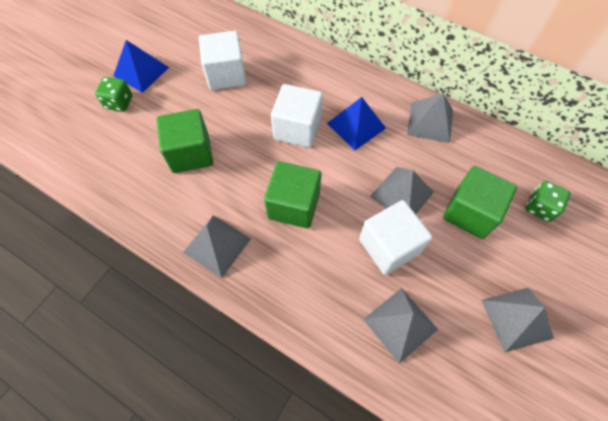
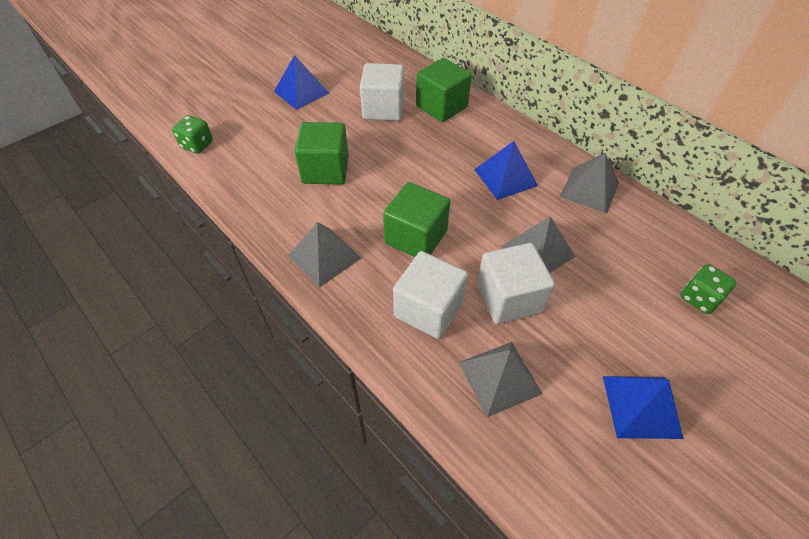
camera: 15 degrees right, 10 degrees down
(119, 103) = (271, 114): green dice -> green dice (197, 145)
(297, 129) = (441, 169): white cube -> white cube (428, 309)
(470, 212) = (612, 285): green cube -> green cube (441, 106)
(516, 319) = (641, 406): grey pyramid -> blue pyramid

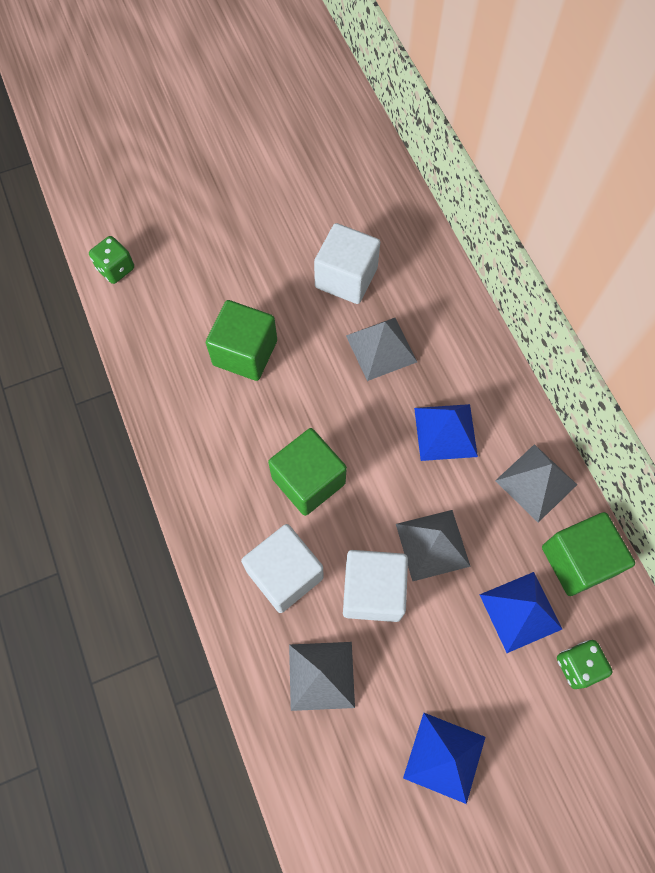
camera: 20 degrees right, 15 degrees up
(301, 92) = (258, 219): blue pyramid -> blue pyramid (520, 611)
(324, 256) = (203, 472): grey pyramid -> grey pyramid (381, 348)
(441, 106) = (418, 296): green cube -> green cube (577, 560)

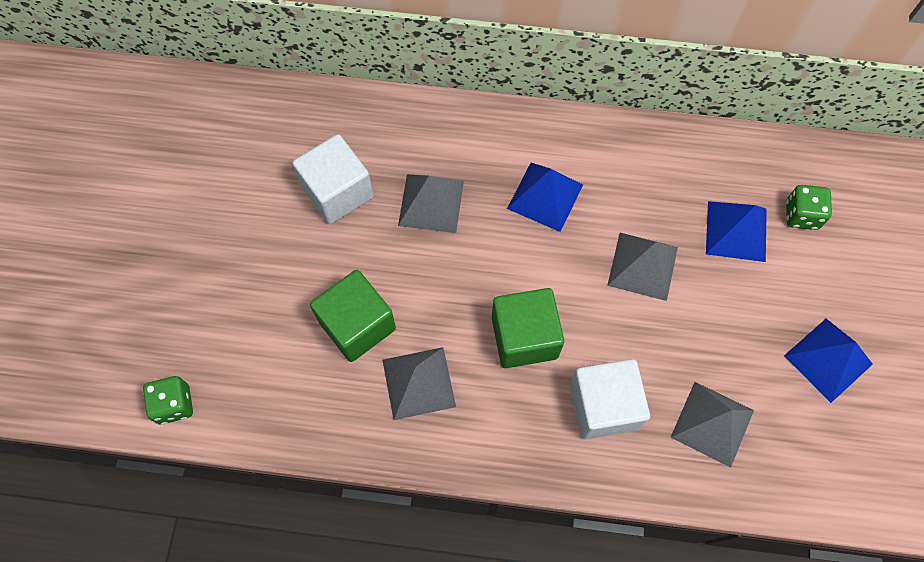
camera: 60 degrees left, 0 degrees up
(373, 591) = (658, 338): white cube -> none
(536, 482) = (632, 153): grey pyramid -> grey pyramid (418, 383)
(577, 560) = (715, 163): green cube -> none

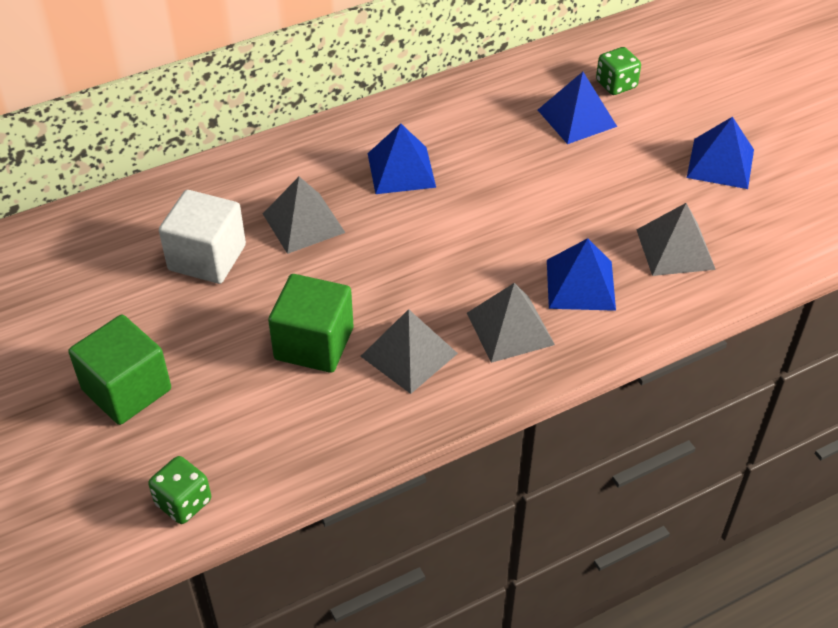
camera: 35 degrees left, 20 degrees down
(524, 337) = (472, 273): green cube -> green cube (127, 390)
(603, 406) = (580, 284): white cube -> blue pyramid
(642, 266) = (525, 176): grey pyramid -> grey pyramid (510, 328)

